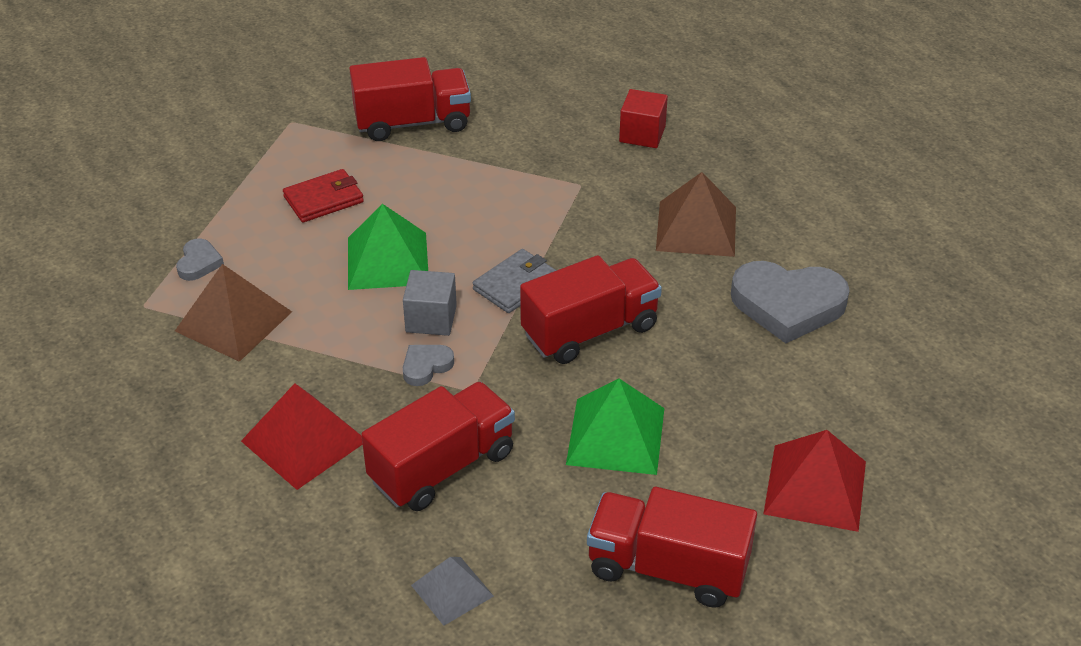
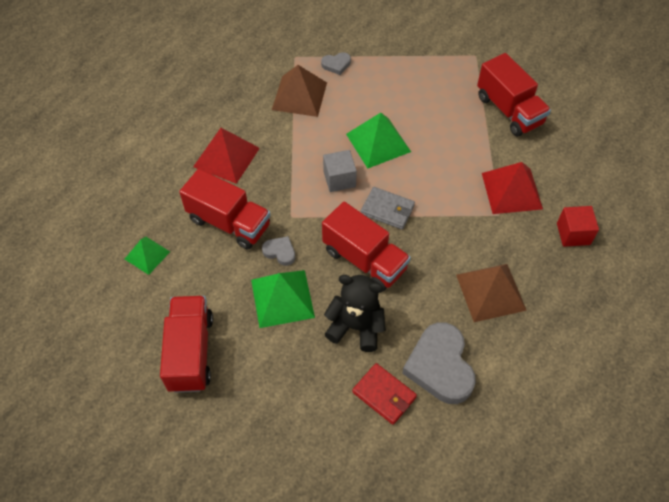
camera: 70 degrees right, 15 degrees up
(324, 199) = (415, 95): red wallet -> red wallet (384, 395)
(426, 366) = (301, 190): grey heart -> grey heart (280, 252)
(452, 590) = (147, 255): grey pyramid -> green pyramid
(697, 369) = (356, 327): none -> black teddy bear
(815, 487) = (279, 419): red pyramid -> red pyramid (511, 190)

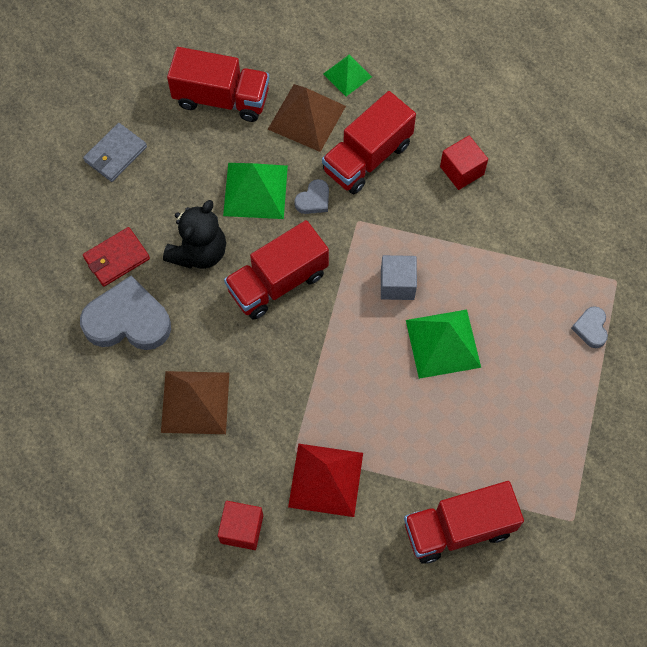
camera: 105 degrees right, 10 degrees up
(226, 157) = (462, 170): red pyramid -> red cube
(299, 96) = (543, 270): brown pyramid -> brown pyramid (307, 117)
(387, 210) = (338, 325): grey wallet -> grey wallet (115, 154)

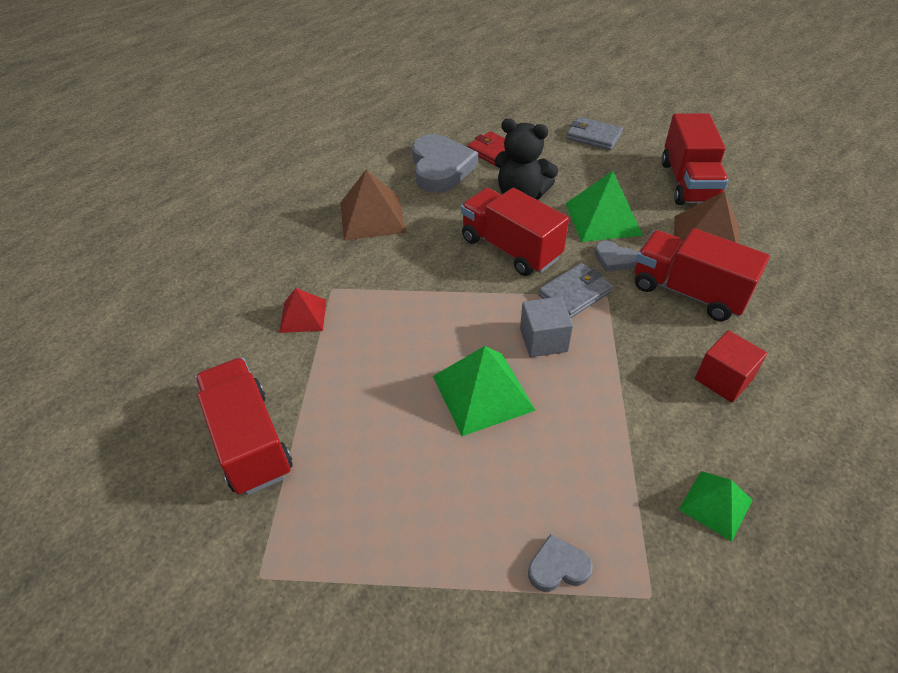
camera: 80 degrees right, 20 degrees down
(242, 529) = (250, 265): red cube -> none
(326, 480) = (303, 316): red pyramid -> red pyramid, size x0.61
(347, 75) = (779, 261): green pyramid -> green pyramid (715, 504)
(349, 244) = (575, 293): none -> grey wallet

